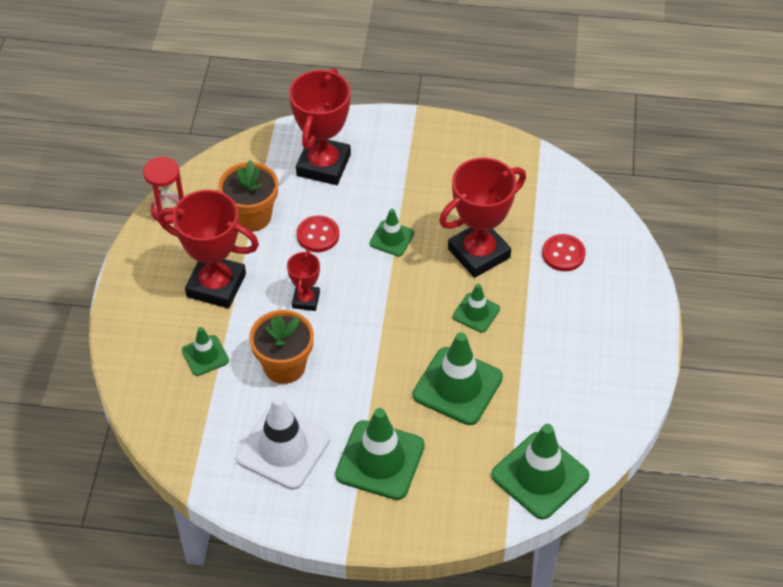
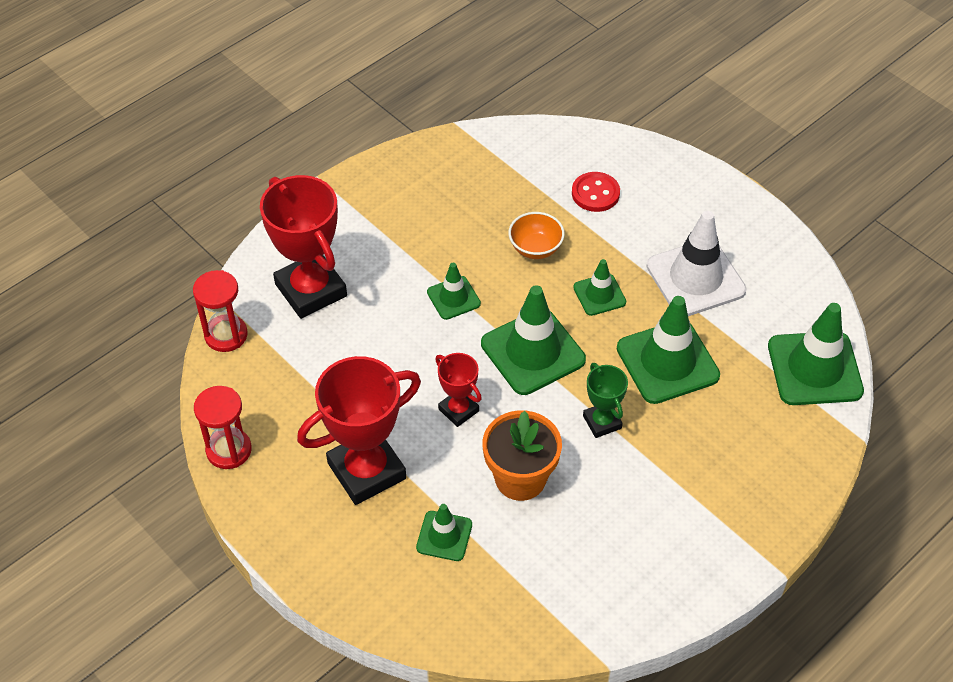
camera: 50 degrees left, 0 degrees up
(248, 150) = (226, 335): none -> red hourglass
(252, 216) = (312, 386): orange flower pot -> none
(283, 448) = (616, 542): white traffic cone -> white traffic cone (695, 278)
(318, 235) = (391, 350): red button -> none
(371, 381) = (602, 422): none -> green trophy
(380, 460) = (697, 474): green traffic cone -> green traffic cone (533, 352)
(479, 253) = (535, 248): red trophy -> orange bowl

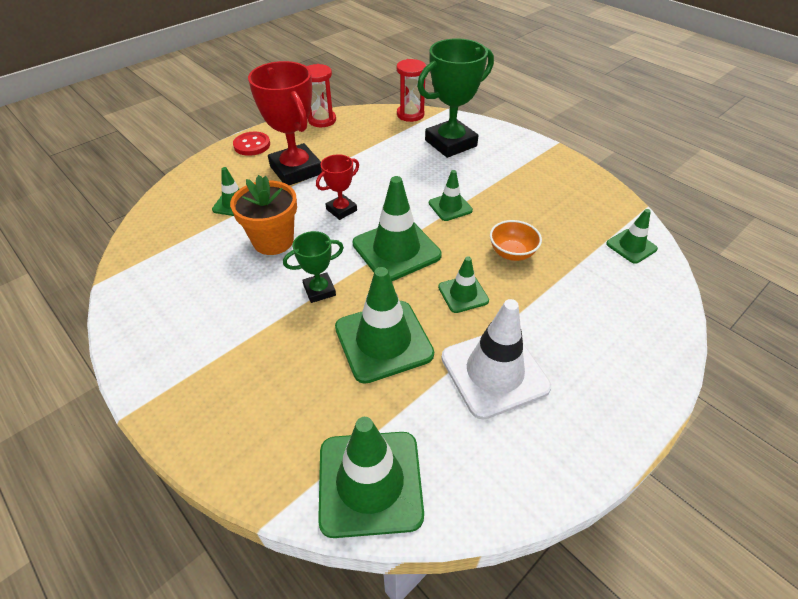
camera: 90 degrees right, 5 degrees down
(311, 290) = (450, 143): red trophy -> green trophy
(522, 150) = (631, 246): none -> green traffic cone
(595, 193) = (592, 296): red button -> red button (252, 145)

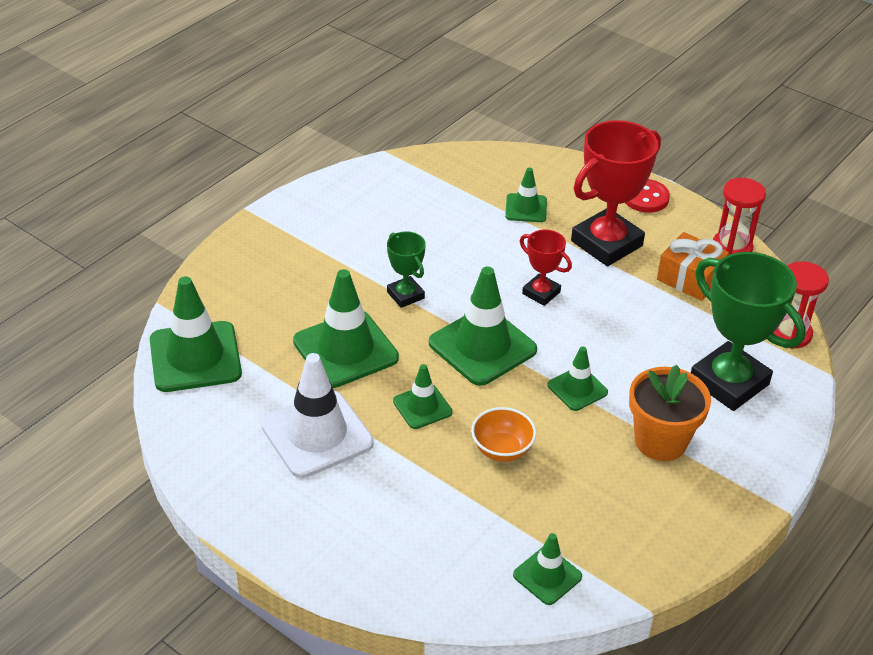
camera: 80 degrees right, 5 degrees down
(273, 241) = (472, 249): orange flower pot -> orange flower pot (660, 441)
(347, 141) = (689, 278): none -> orange gift

